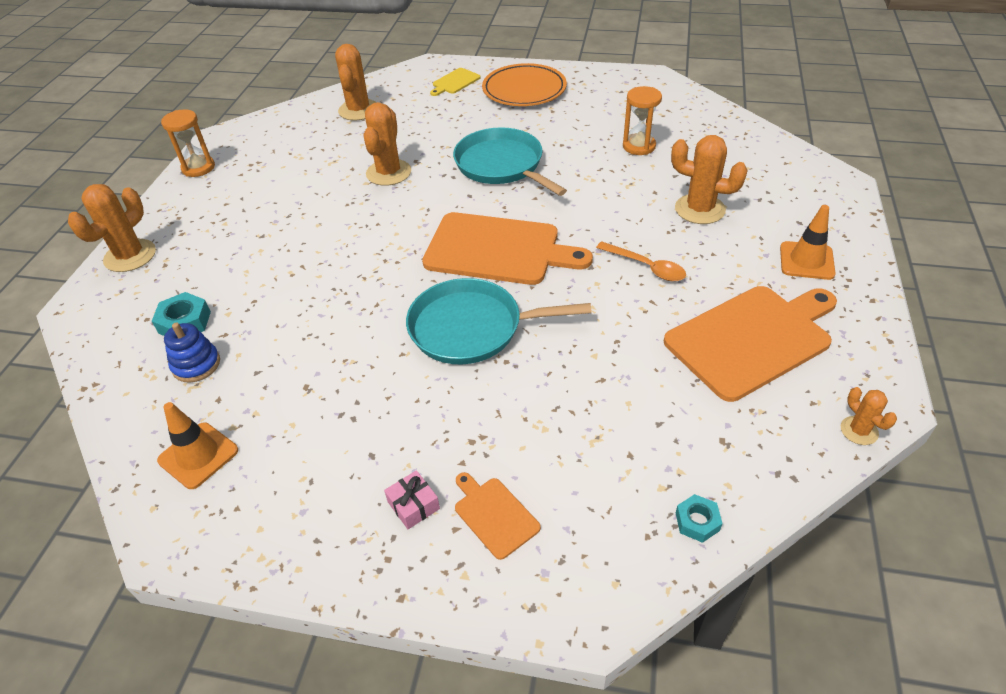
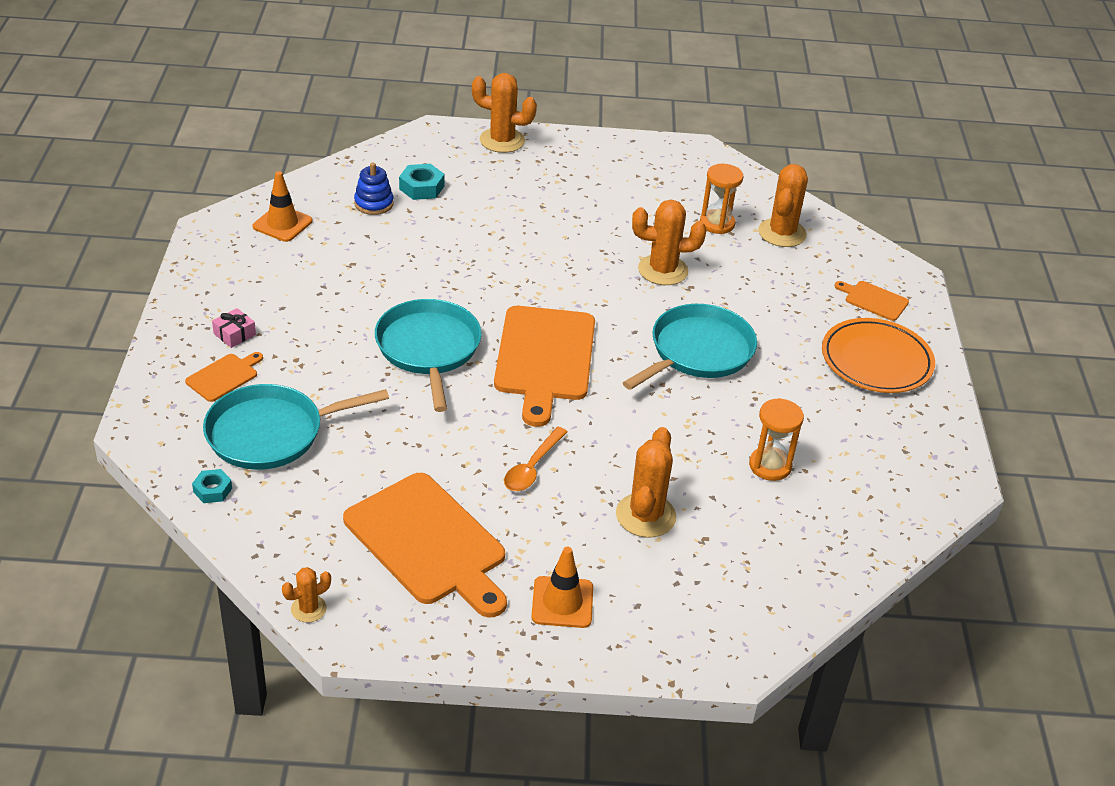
camera: 75 degrees right, 5 degrees down
(198, 168) = (641, 148): orange hourglass -> orange hourglass (717, 224)
(358, 110) = (782, 233): orange cactus -> orange cactus turned 60 degrees counterclockwise
(455, 82) = (874, 300): yellow cutting board -> orange cutting board
(599, 464) = (271, 433): none -> turquoise pan

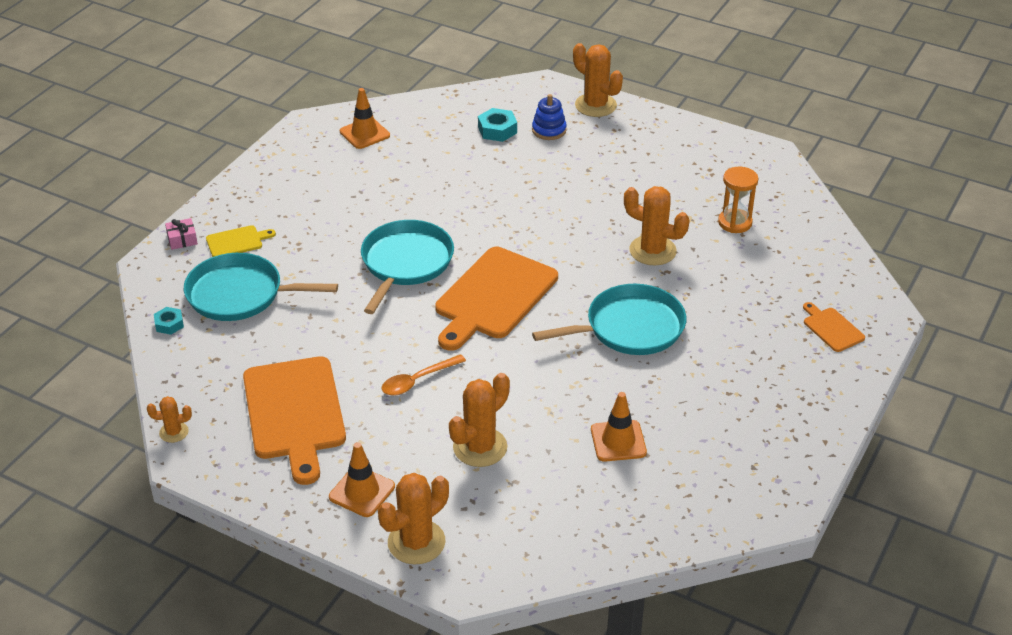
camera: 30 degrees right, 0 degrees up
(224, 376) = (237, 242): orange cutting board -> yellow cutting board
(234, 334) = (267, 211): pink gift -> pink gift (182, 239)
(374, 203) = (448, 134): blue stacking toy -> blue stacking toy (549, 130)
(770, 466) = (618, 441): orange hourglass -> orange traffic cone
(782, 233) = (790, 246): orange cactus -> orange cactus (416, 542)
(876, 360) = (790, 382): orange plate -> none

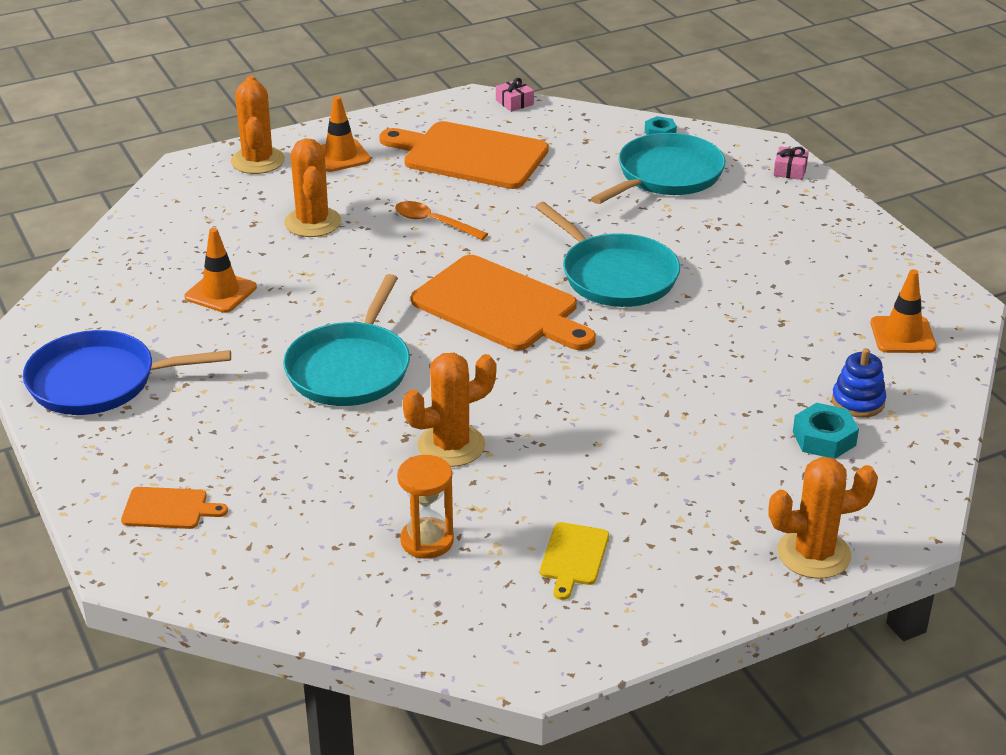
camera: 125 degrees right, 5 degrees down
(174, 432) = (514, 102): orange cactus -> pink gift
(237, 242) = (756, 196): yellow cutting board -> yellow cutting board (573, 557)
(417, 380) = (434, 222): orange spoon -> orange spoon turned 60 degrees counterclockwise
(493, 296) = (500, 306): orange cutting board -> orange cutting board turned 150 degrees clockwise
(549, 130) = (785, 481): blue stacking toy -> blue stacking toy (858, 401)
(774, 436) = (99, 381): none -> blue pan

